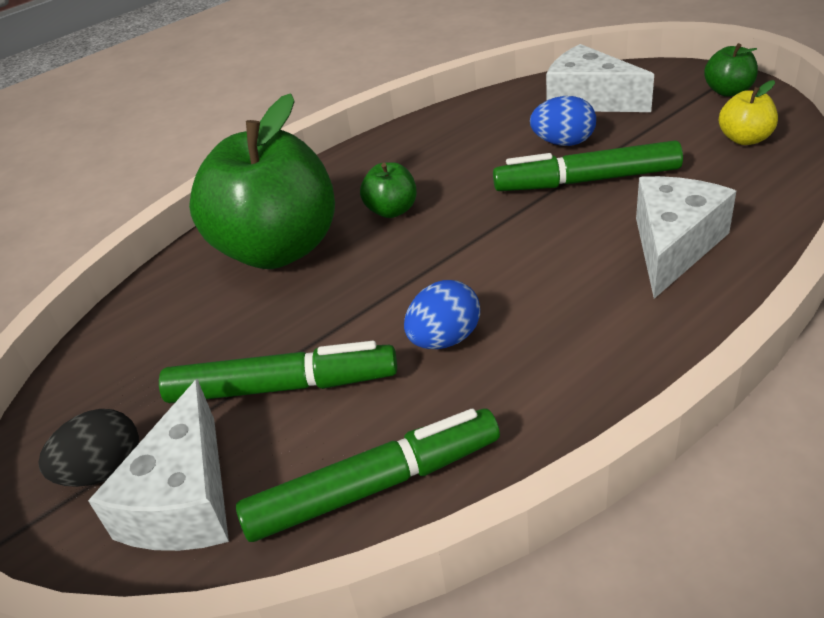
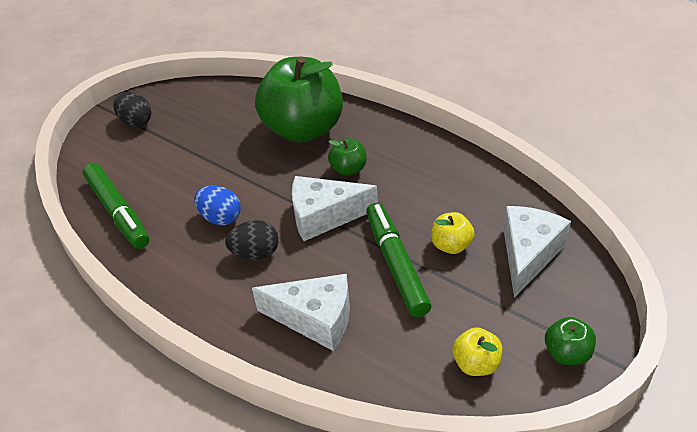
camera: 75 degrees right, 5 degrees up
(184, 500) = (117, 152): white cheese -> white cheese (324, 216)
(282, 386) = (186, 163): green marker -> none
(537, 300) = (255, 253): none -> black egg
(563, 143) = (451, 245): blue egg -> yellow apple

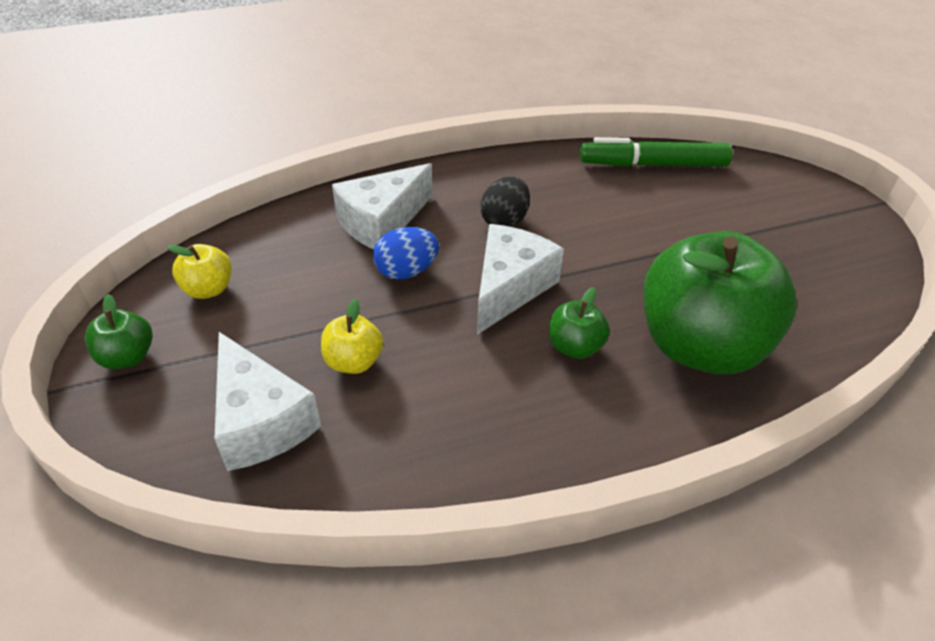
camera: 120 degrees right, 0 degrees up
(136, 122) = (822, 218): black egg -> none
(220, 218) = (581, 218): blue egg -> blue egg (406, 271)
(396, 265) = (380, 303): green marker -> none

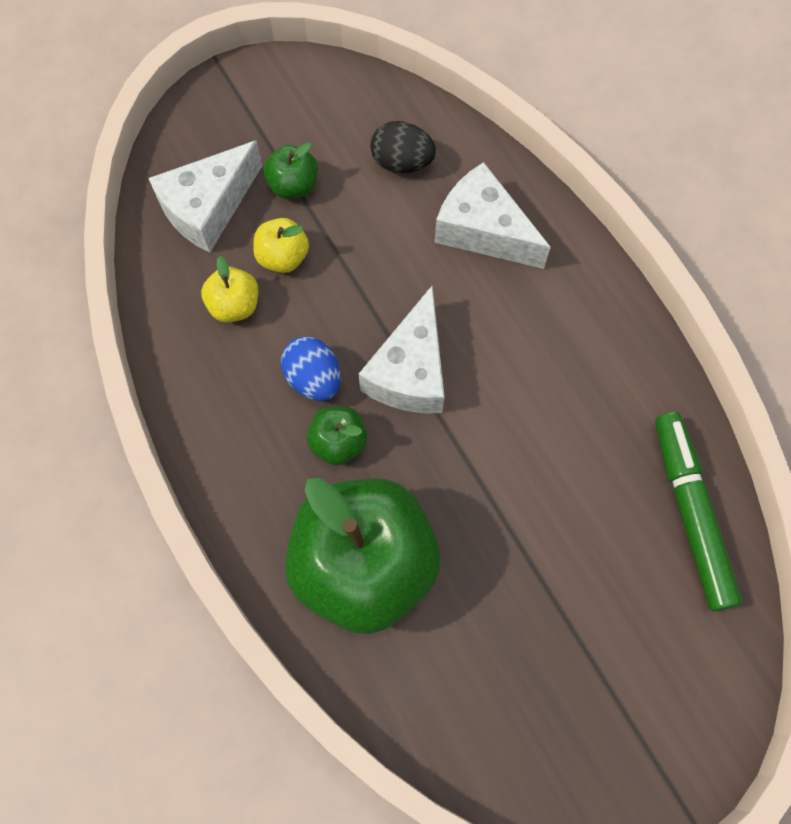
camera: 80 degrees right, 25 degrees up
(127, 357) = (256, 91): green apple -> green apple (293, 185)
(208, 289) = (347, 116): yellow apple -> yellow apple (234, 305)
(406, 271) = (411, 271): blue egg -> blue egg (313, 379)
(504, 221) = (519, 350): black egg -> black egg (402, 162)
(509, 287) = (410, 371): white cheese -> white cheese turned 90 degrees clockwise

